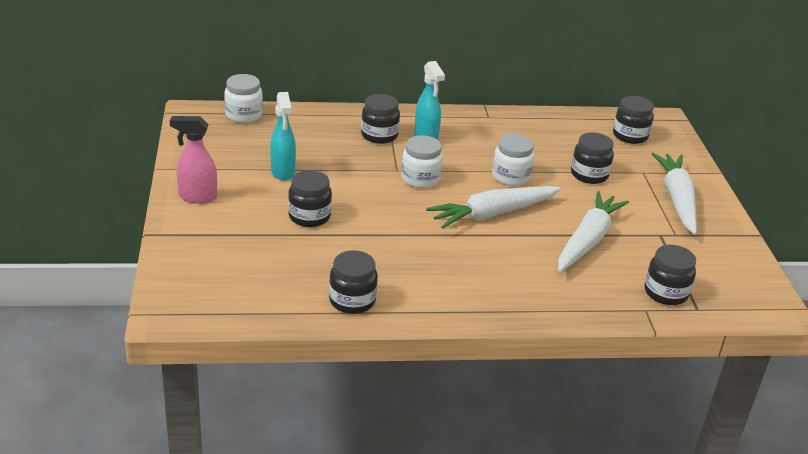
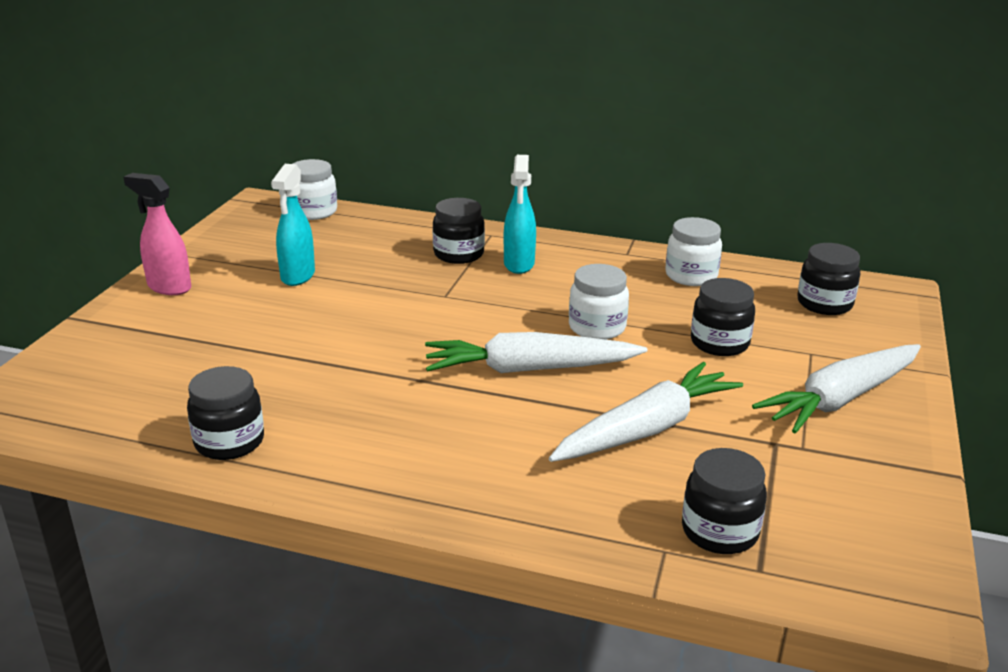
camera: 25 degrees right, 5 degrees down
(309, 216) = (279, 330): black jar -> none
(420, 179) = (466, 310): white jar -> white jar (691, 276)
(677, 200) = (841, 399): white carrot -> white carrot turned 150 degrees counterclockwise

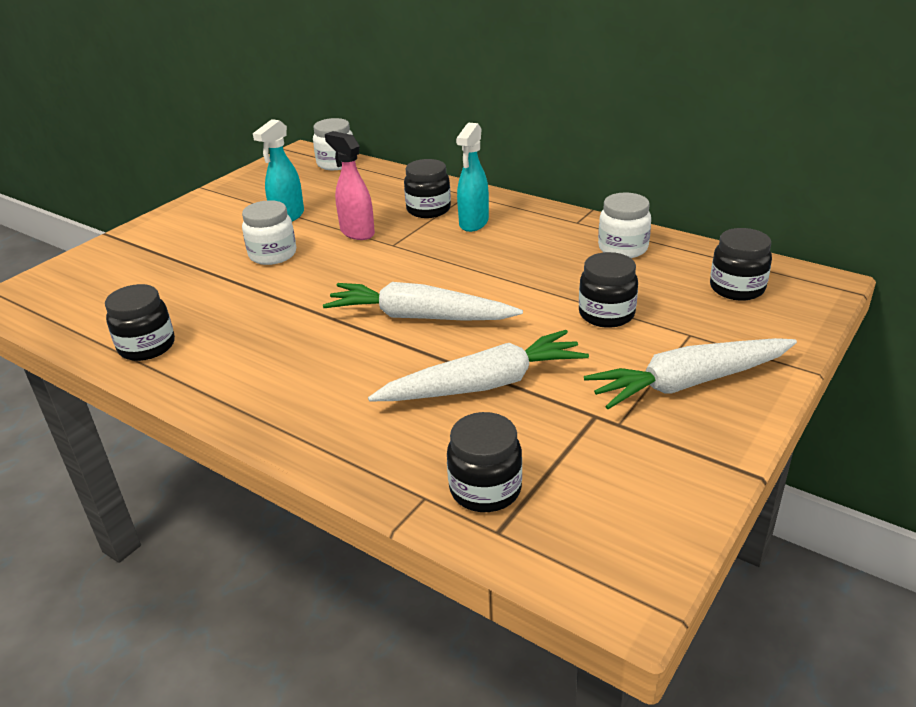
camera: 20 degrees right, 5 degrees up
(169, 287) = (187, 216): pink spray bottle -> pink spray bottle (357, 232)
(597, 327) = (503, 287): white jar -> white jar (272, 255)

